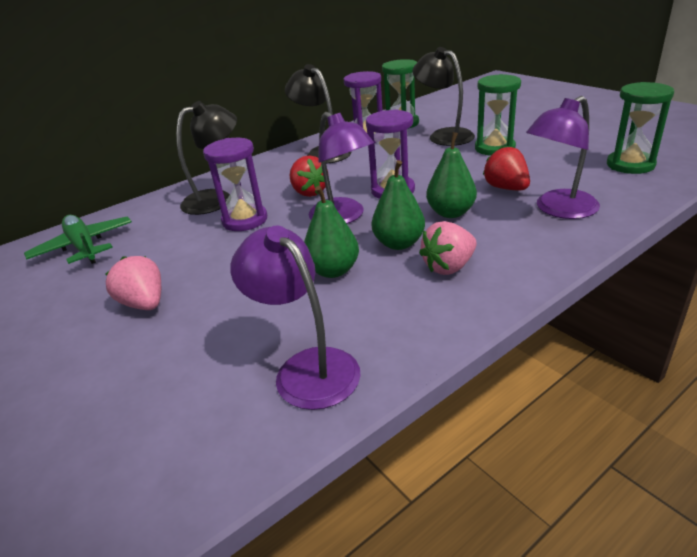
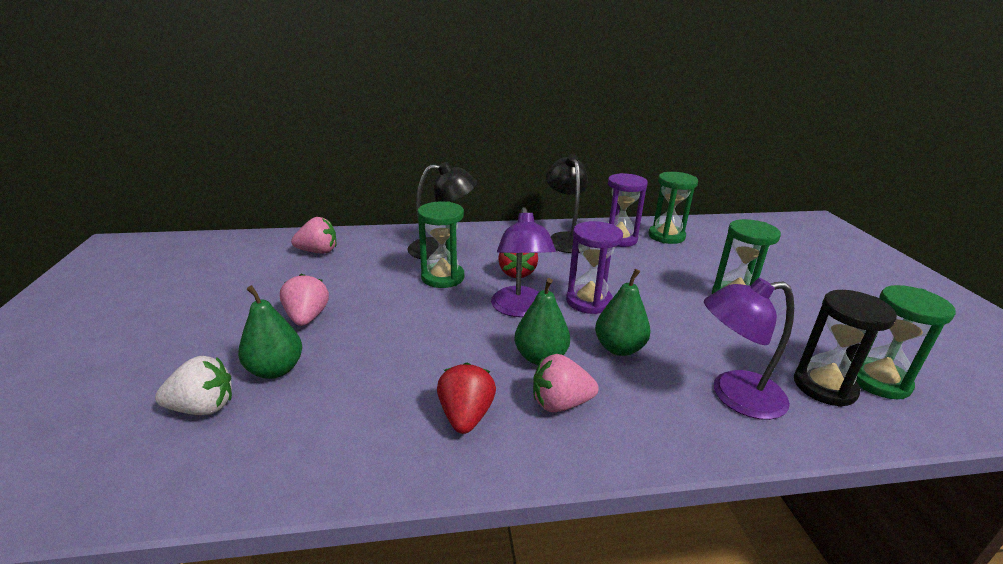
camera: 25 degrees right, 5 degrees down
(84, 247) = (318, 251): green plane -> pink strawberry
(125, 420) = (203, 407): none -> white strawberry
(245, 220) = (442, 277): purple hourglass -> green hourglass
(307, 368) = (352, 436): purple lamp -> none
(333, 270) = (461, 357): green pear -> green pear (275, 370)
(444, 135) = (695, 264): black lamp -> none
(506, 188) = (702, 346): red strawberry -> red strawberry (466, 416)
(605, 181) = (824, 387): none -> black hourglass

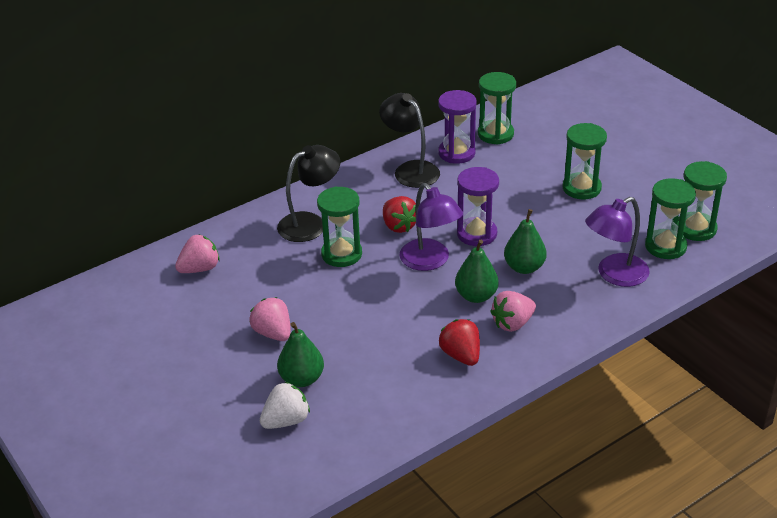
camera: 25 degrees left, 10 degrees up
(824, 387) = (665, 246): black hourglass -> green hourglass

